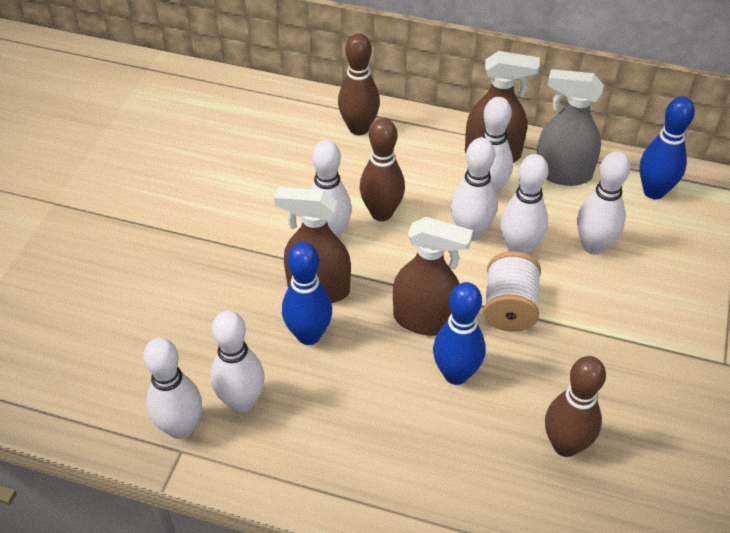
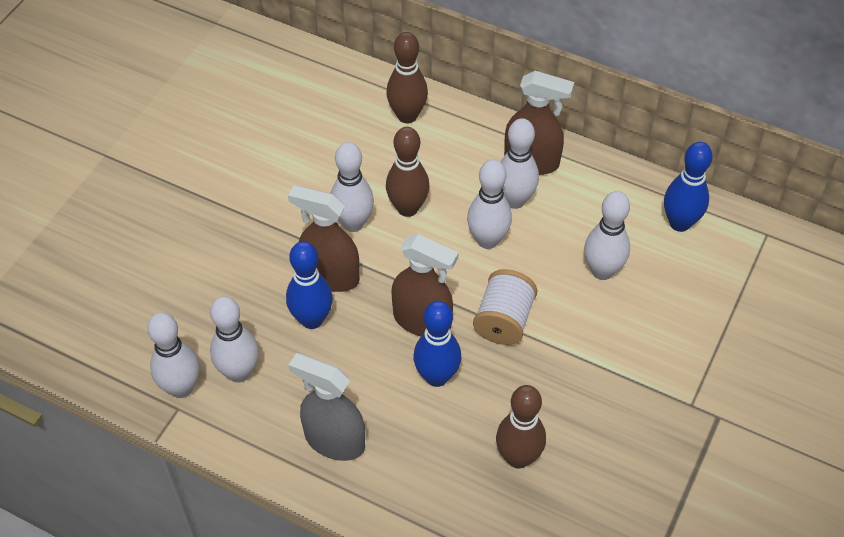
camera: 10 degrees right, 5 degrees up
(518, 249) = (529, 263): white bowling pin -> none
(562, 173) = (595, 191): grey spray bottle -> grey spray bottle (334, 440)

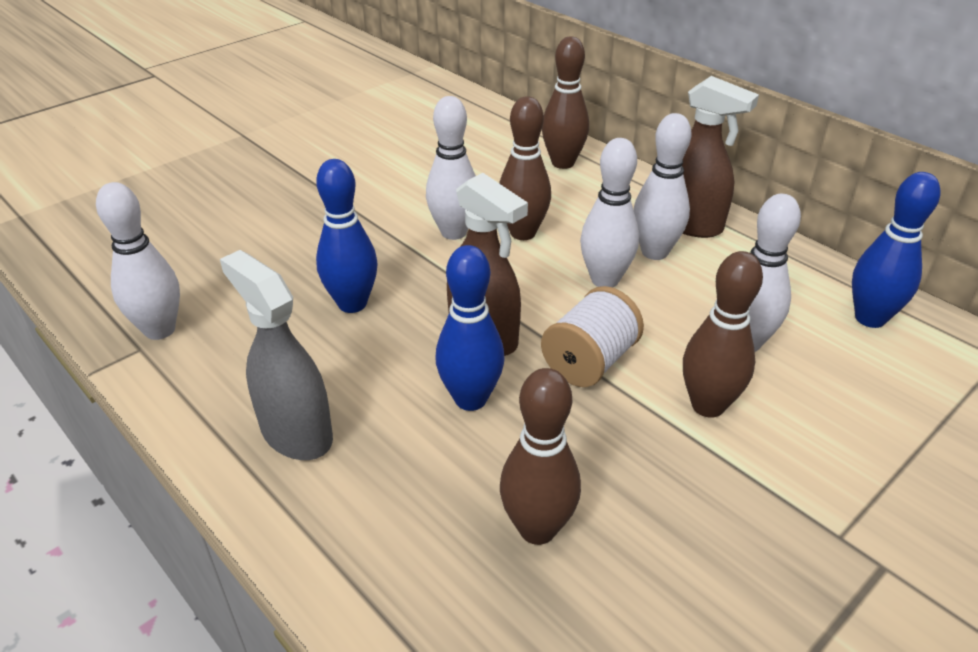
camera: 20 degrees right, 15 degrees down
(239, 372) = (234, 332): white bowling pin -> none
(330, 276) = (399, 270): brown spray bottle -> none
(592, 333) = (707, 405): none -> brown bowling pin

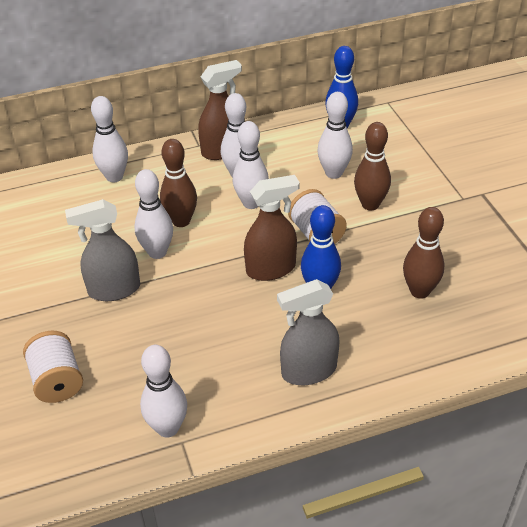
camera: 65 degrees left, 5 degrees up
(214, 229) = (57, 380): none -> white spool
(352, 304) = (202, 320): blue bowling pin -> none
(371, 221) = (114, 289): none -> grey spray bottle
(563, 163) = (114, 177): brown bowling pin -> white bowling pin

